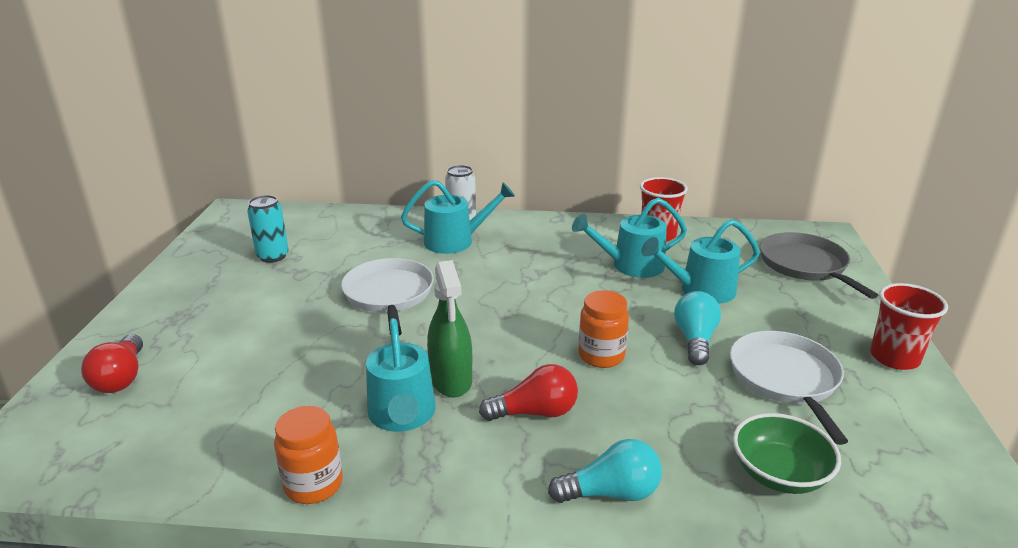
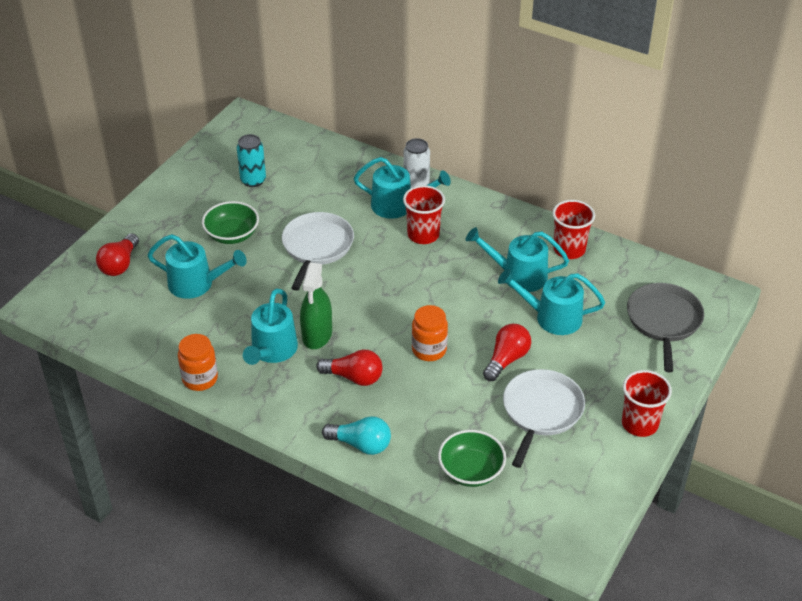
camera: 25 degrees right, 15 degrees up
(250, 370) = (197, 284): none -> turquoise watering can
(273, 309) = (232, 235): none -> green bowl
(502, 257) = (423, 235): none -> red cup
(695, 340) = (506, 359): turquoise light bulb -> red light bulb

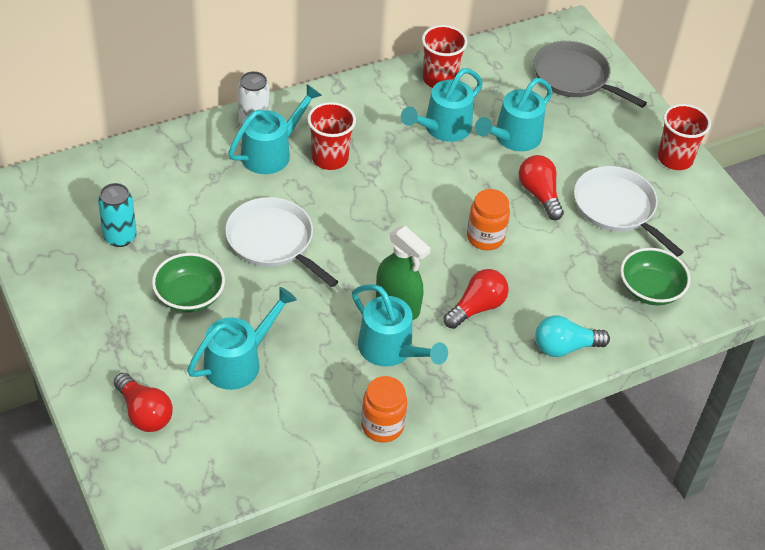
camera: 60 degrees left, 5 degrees up
(361, 444) = (565, 347): turquoise light bulb -> turquoise light bulb turned 150 degrees counterclockwise

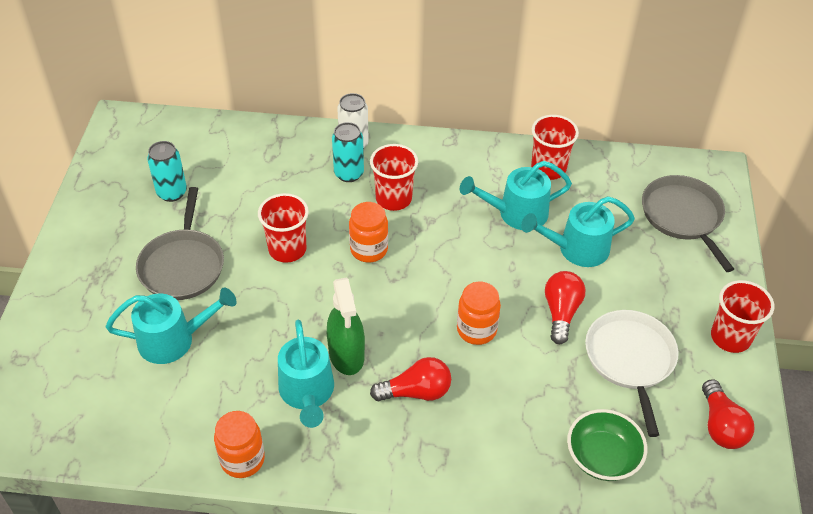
camera: 35 degrees right, 0 degrees up
(144, 413) = (66, 346): red light bulb -> red light bulb (721, 425)
(189, 296) = (182, 265): green bowl -> grey pan
(271, 152) = (349, 173): turquoise watering can -> turquoise can
(273, 241) = (287, 249): white pan -> red cup
(344, 211) = (369, 249): none -> orange jar
(565, 347) = (470, 472): turquoise light bulb -> none

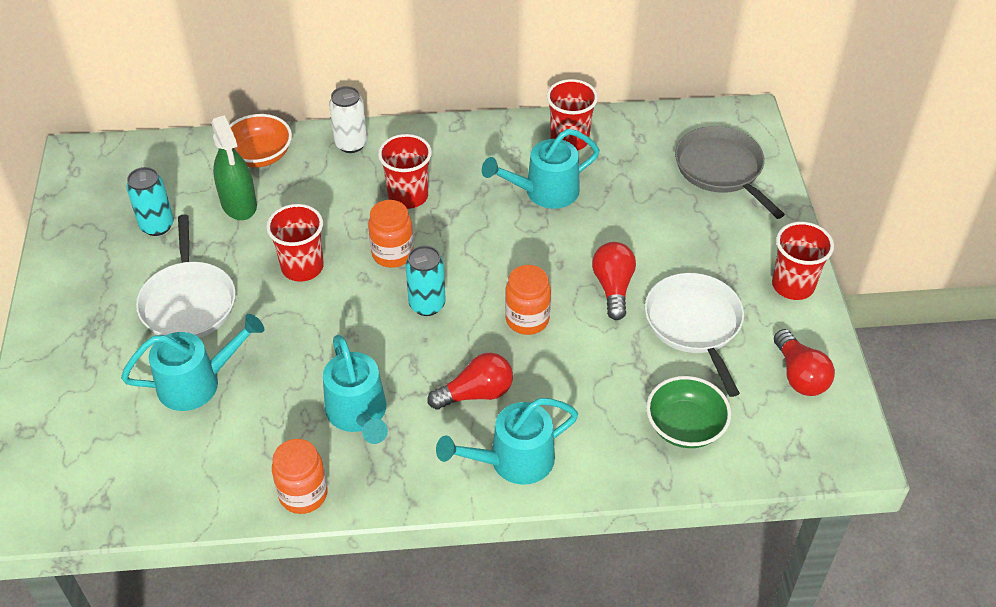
camera: 10 degrees left, 0 degrees up
(182, 265) = (188, 302): grey pan -> white pan
(273, 143) = (260, 155): none -> orange bowl
(346, 354) = (392, 367): green spray bottle -> green spray bottle (239, 204)
(349, 173) = (352, 176): turquoise can -> turquoise can (427, 304)
(576, 249) = (616, 220): turquoise watering can -> turquoise watering can (512, 461)

